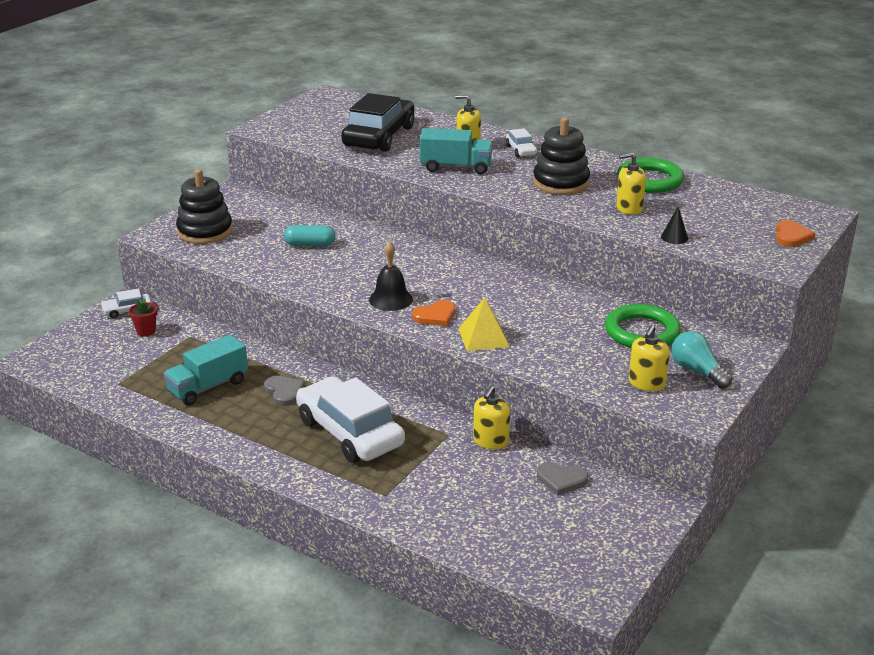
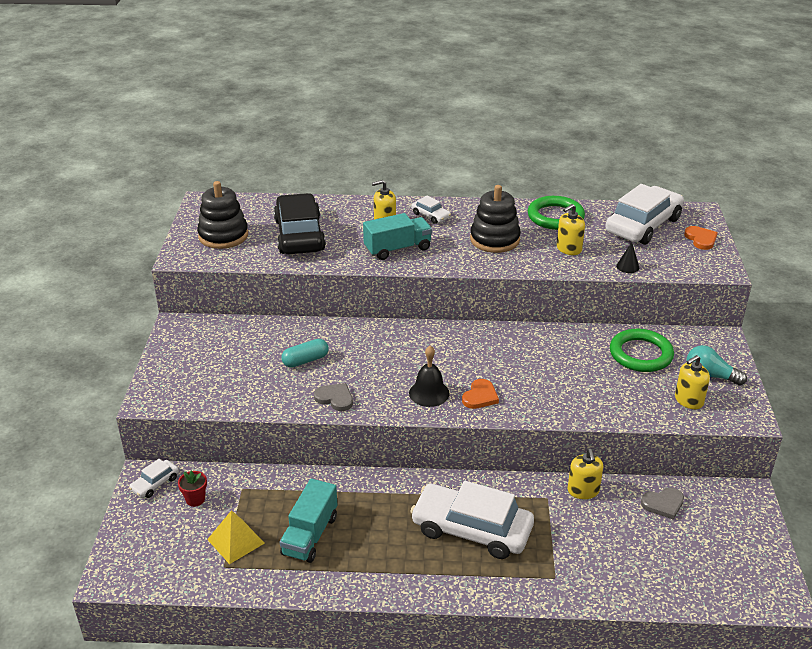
camera: 30 degrees left, 5 degrees up
(205, 231) = (195, 379): black stacking toy -> black stacking toy (223, 236)
(284, 392) = (381, 513): grey heart -> grey heart (335, 398)
(483, 337) = (536, 403): yellow pyramid -> yellow pyramid (235, 541)
(646, 383) = (688, 400): yellow soap dispenser -> yellow soap dispenser turned 60 degrees clockwise
(739, 209) = (643, 225): none -> white car

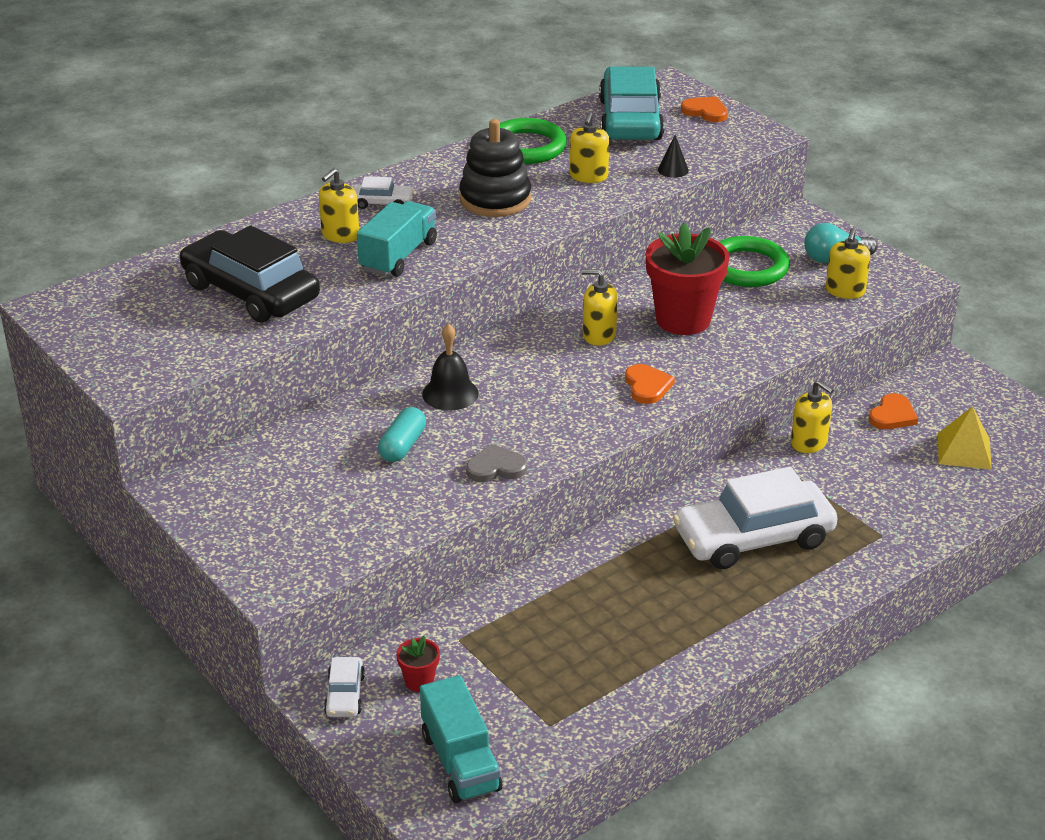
camera: 40 degrees left, 0 degrees up
(223, 236) = (147, 335): black stacking toy -> none
(235, 541) = (527, 693): yellow pyramid -> yellow pyramid (964, 451)
(310, 535) = (600, 639): turquoise truck -> turquoise truck (460, 762)
(429, 393) = (590, 410): black bell -> black bell (450, 393)
(492, 352) = (599, 335): none -> yellow soap dispenser
(555, 367) = (683, 320): none -> red flower pot
(643, 225) = (630, 120): white car -> turquoise car
(663, 504) = (892, 415): grey heart -> orange heart

